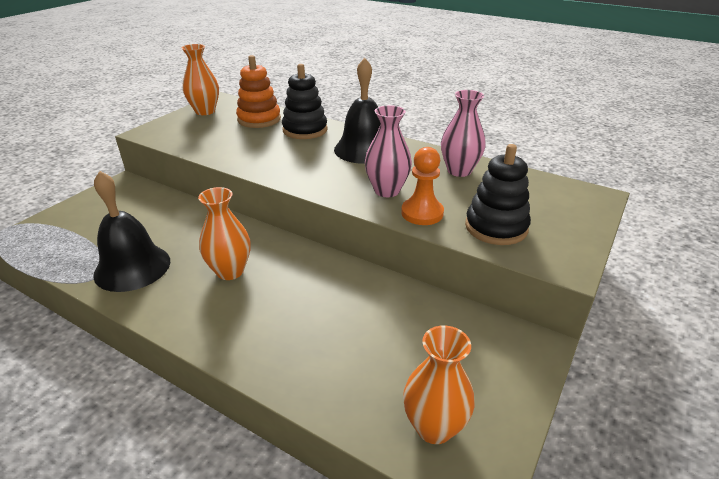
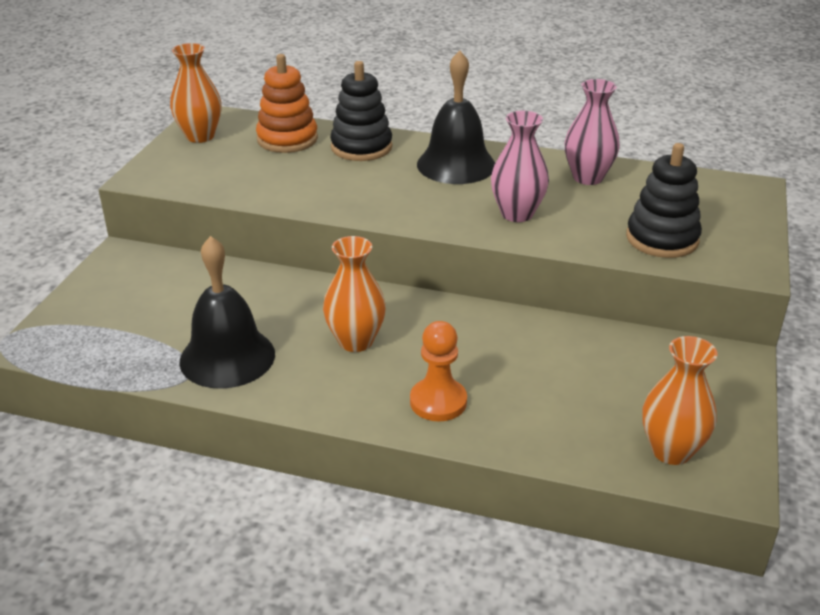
camera: 15 degrees left, 0 degrees up
(422, 213) = (573, 235): orange pawn -> orange pawn (438, 402)

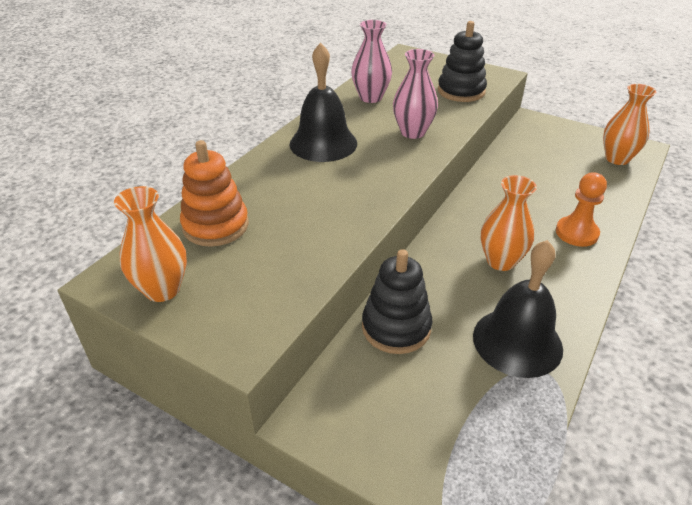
camera: 75 degrees left, 5 degrees up
(361, 147) = (262, 184): black stacking toy -> black stacking toy (396, 327)

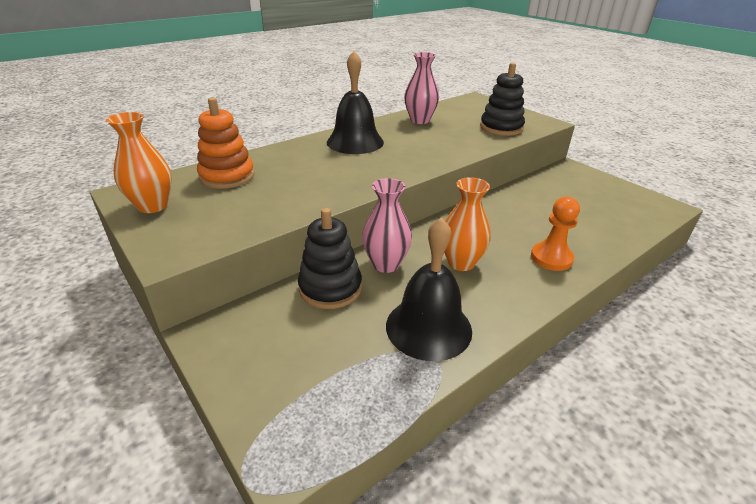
camera: 20 degrees right, 5 degrees down
(413, 132) = (434, 147): pink vase -> pink vase (386, 264)
(617, 159) = (636, 210): orange vase -> none

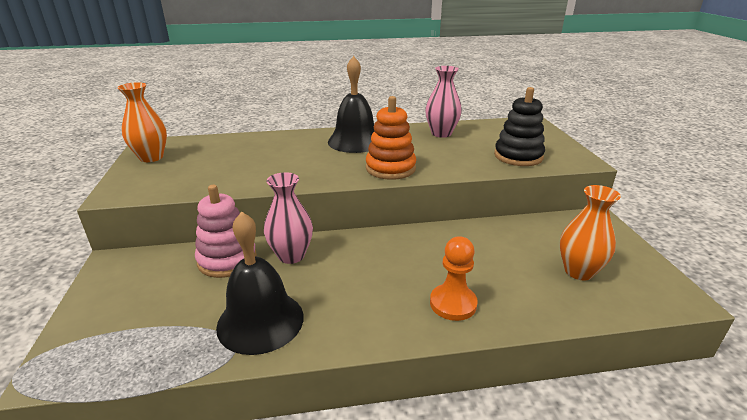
camera: 30 degrees right, 5 degrees down
(227, 176) = (223, 147): orange stacking toy -> orange stacking toy (390, 168)
(330, 288) = (227, 260): black stacking toy -> pink stacking toy
(461, 263) = (356, 276): orange vase -> orange vase (578, 271)

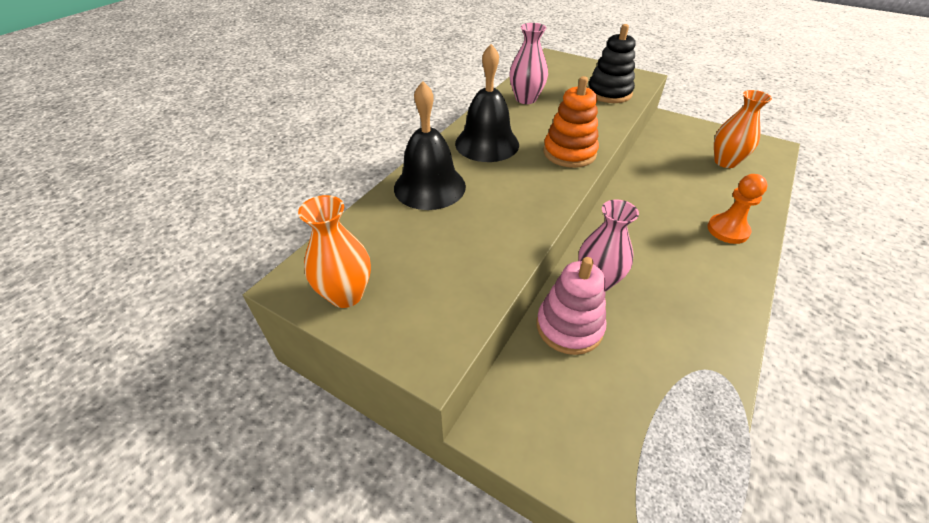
camera: 50 degrees left, 15 degrees up
(260, 321) = (687, 341): black bell -> black bell (429, 187)

